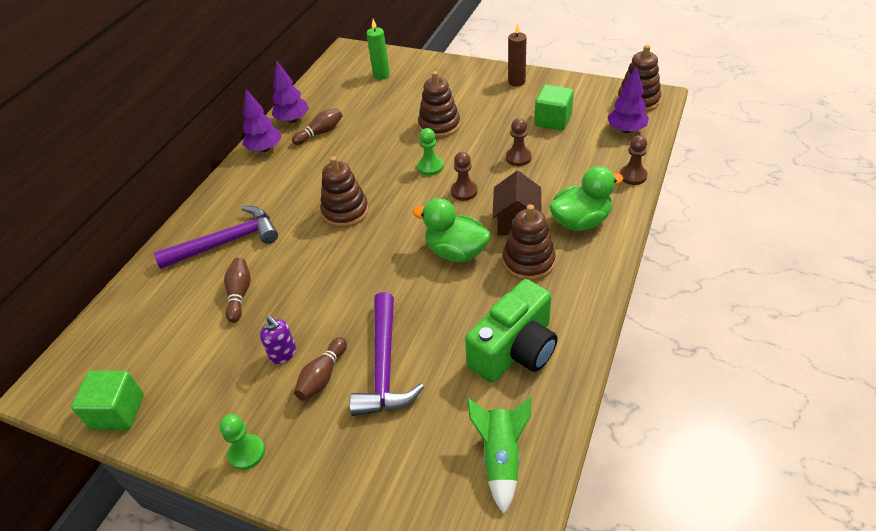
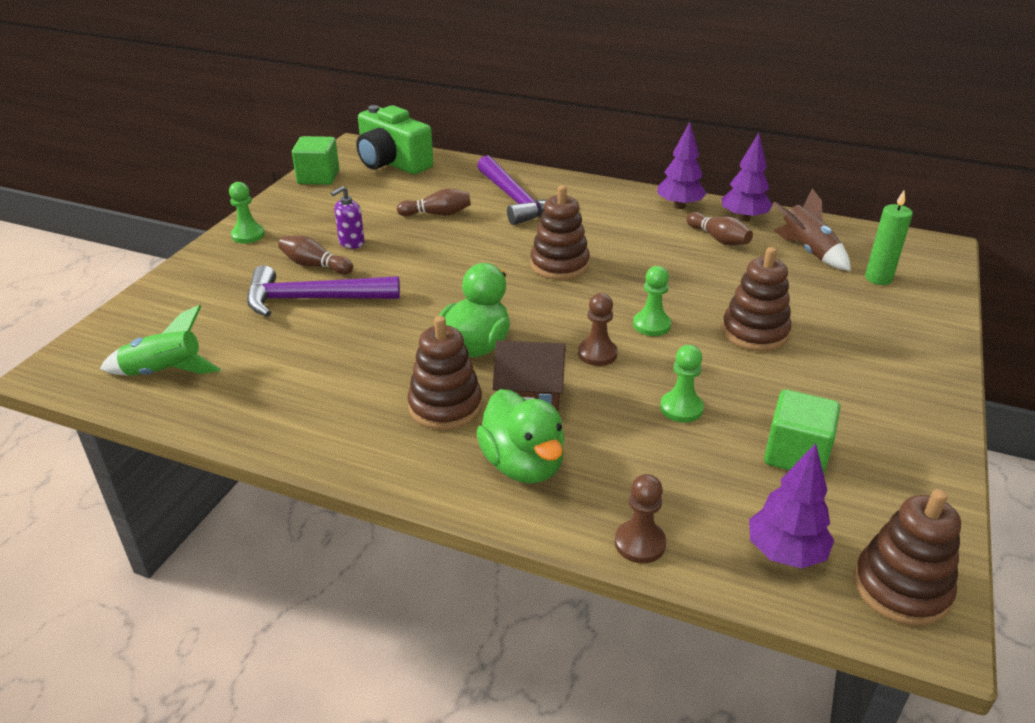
camera: 85 degrees right, 10 degrees down
(344, 97) = (808, 251): none -> brown rocket
(515, 350) = (300, 388): green camera -> green camera (392, 163)
(516, 82) = (912, 417): brown candle -> none
(518, 158) = (681, 408): brown pawn -> green pawn

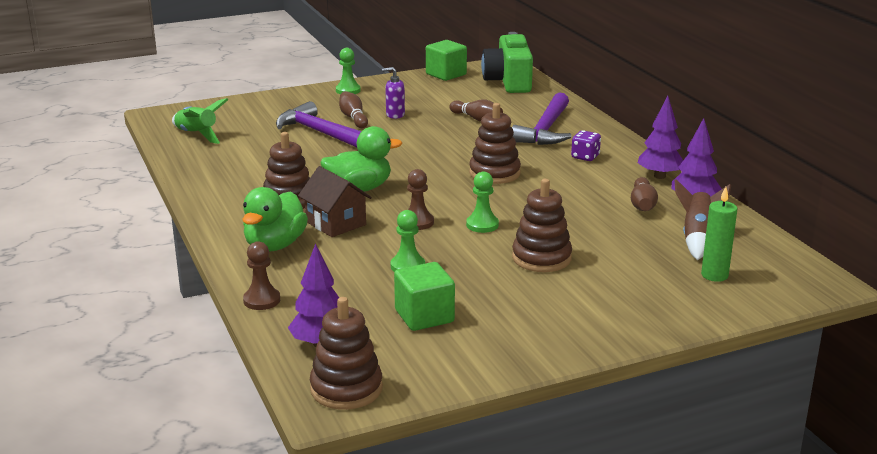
camera: 45 degrees right, 10 degrees down
(595, 213) = (585, 157): none -> purple dice

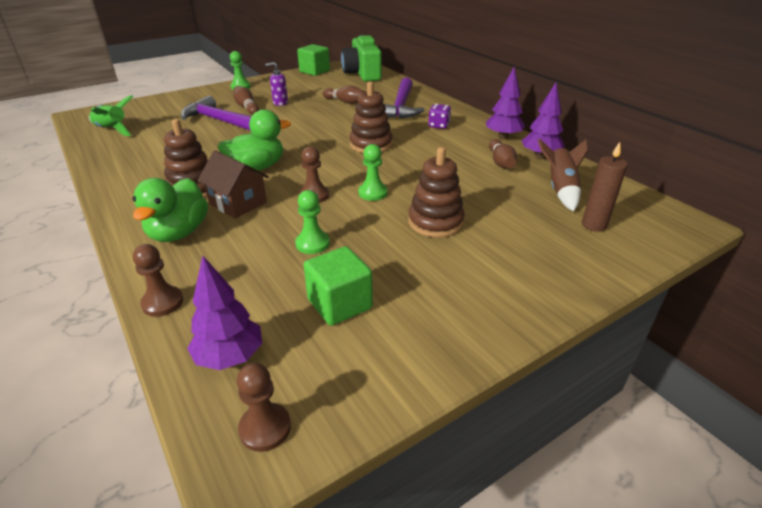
camera: 10 degrees left, 10 degrees up
(346, 389) = (265, 428): brown stacking toy -> brown pawn
(714, 275) = (594, 225): green candle -> brown candle

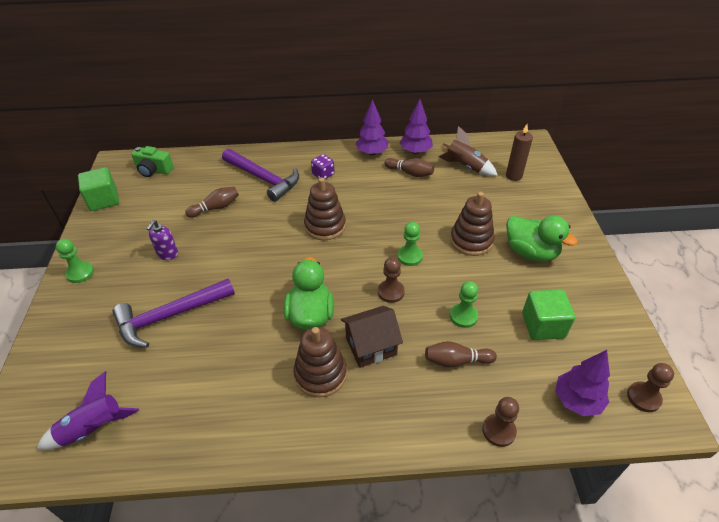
camera: 60 degrees left, 10 degrees up
(112, 130) = (93, 429): green rocket -> purple rocket
(178, 233) = (397, 401): green duck -> green duck (531, 252)
(246, 107) = (152, 284): brown bowling pin -> brown bowling pin (456, 361)
(362, 74) = (154, 170): green camera -> green camera, size x0.59

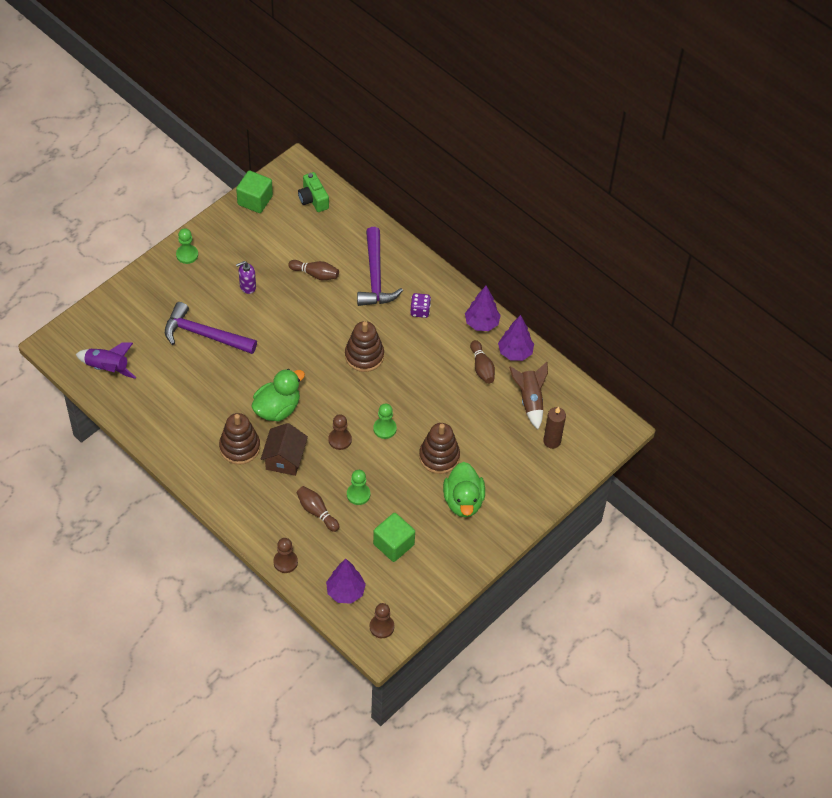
camera: 45 degrees right, 10 degrees up
(371, 346) = (284, 459): brown house -> brown house turned 75 degrees clockwise

